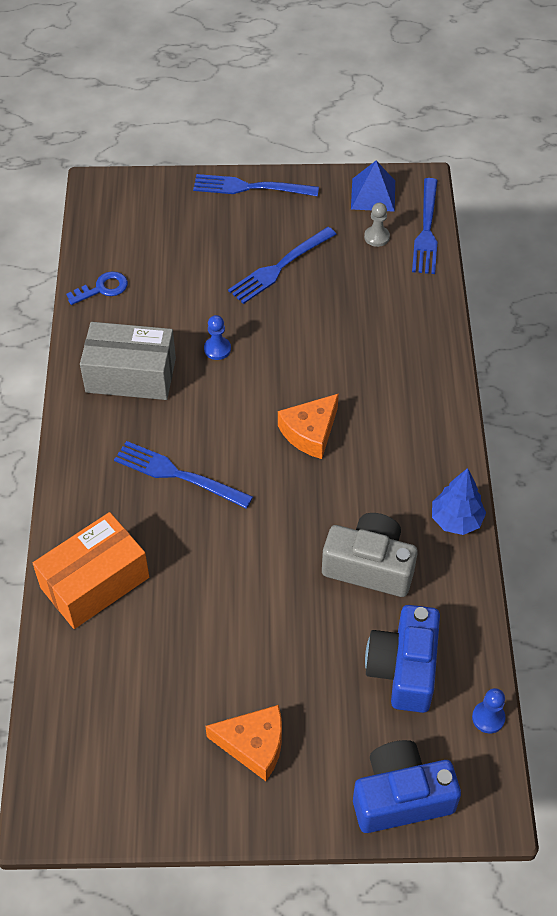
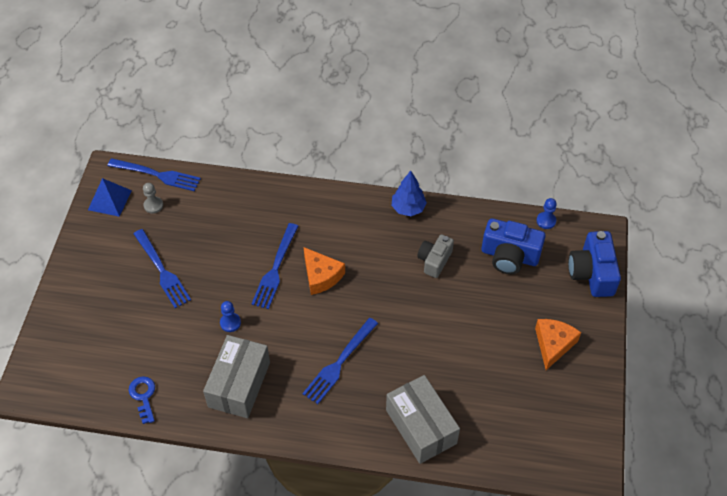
camera: 80 degrees left, 0 degrees up
(95, 582) = (421, 426): orange box -> grey box
(250, 187) = (70, 278): blue fork -> blue fork (275, 269)
(369, 566) = (434, 260): grey camera -> grey camera, size x0.66

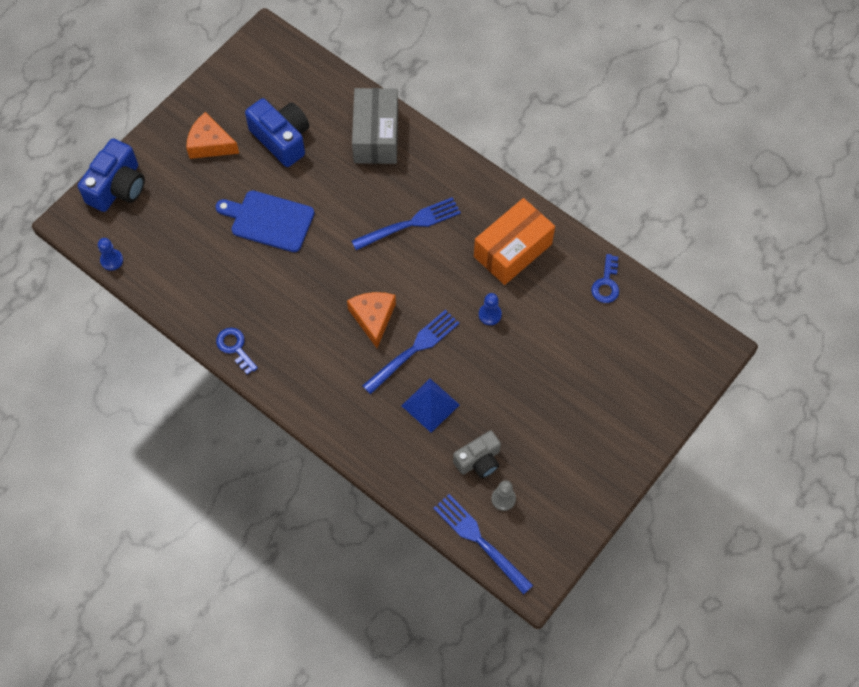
camera: 150 degrees left, 10 degrees up
(110, 200) = (549, 534): blue pyramid -> blue pyramid (430, 405)
(162, 271) = (530, 408): blue fork -> none
(239, 384) = (512, 250): grey box -> orange box
(408, 208) = (235, 347): blue tree -> blue key
(434, 260) = (252, 276): grey camera -> grey camera (478, 460)
(455, 307) = (269, 220): none -> blue cutting board
(509, 256) = (178, 243): blue camera -> blue camera (281, 139)
(553, 344) = (210, 144): orange cheese -> orange cheese turned 60 degrees clockwise

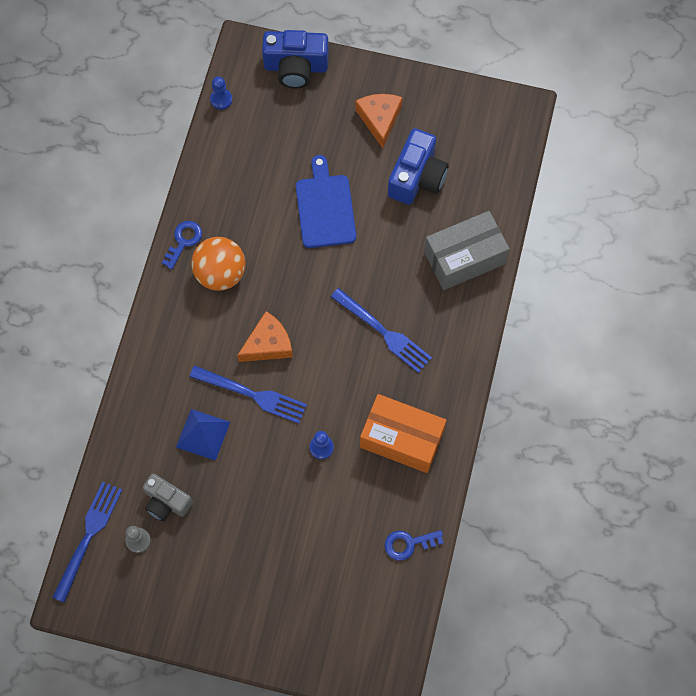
camera: 65 degrees right, 5 degrees up
(284, 329) = (220, 274): none -> orange ball

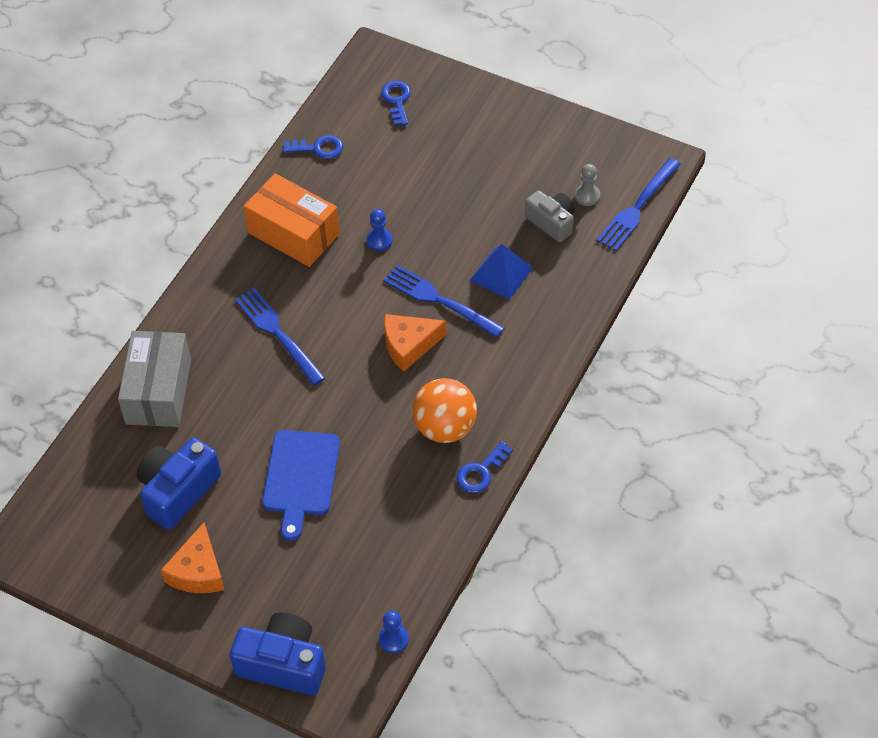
camera: 165 degrees left, 15 degrees down
(348, 623) = (397, 100): none -> blue key
(464, 258) = (158, 391): grey box -> grey box turned 75 degrees counterclockwise

